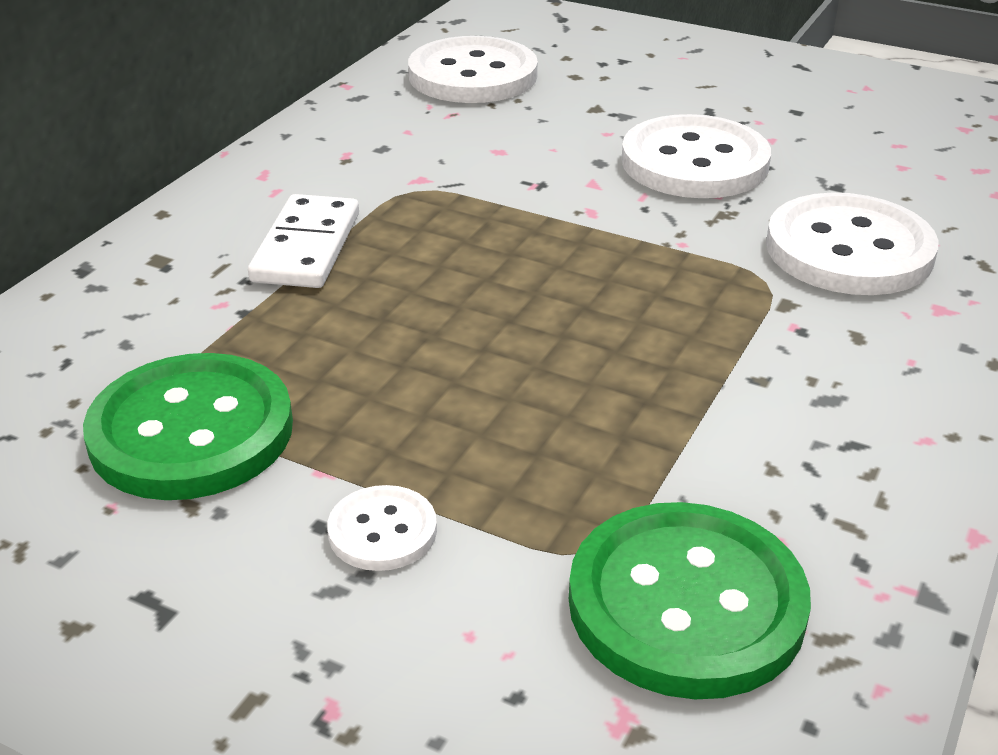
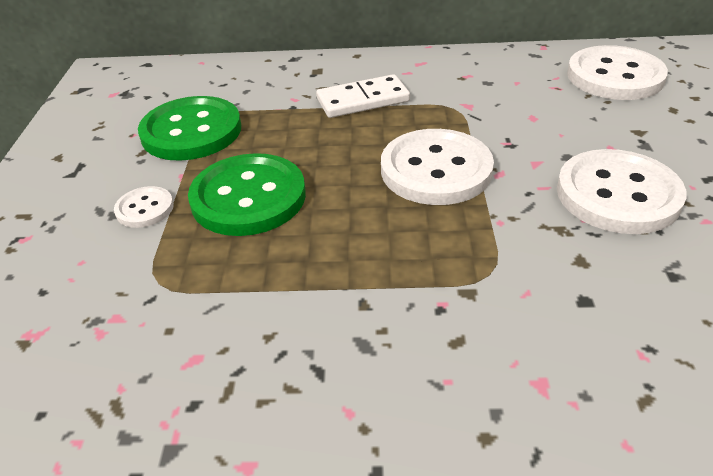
camera: 65 degrees right, 5 degrees up
(686, 604) = (126, 332): green button -> green button (248, 197)
(849, 250) = (577, 306): white button -> white button (436, 170)

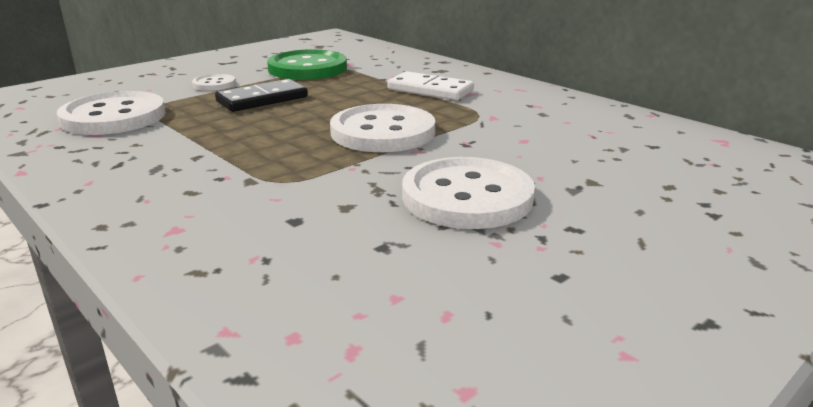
camera: 45 degrees right, 15 degrees down
(248, 197) = (262, 99): green button -> black domino
(615, 76) = (669, 150): white button -> white button (114, 117)

